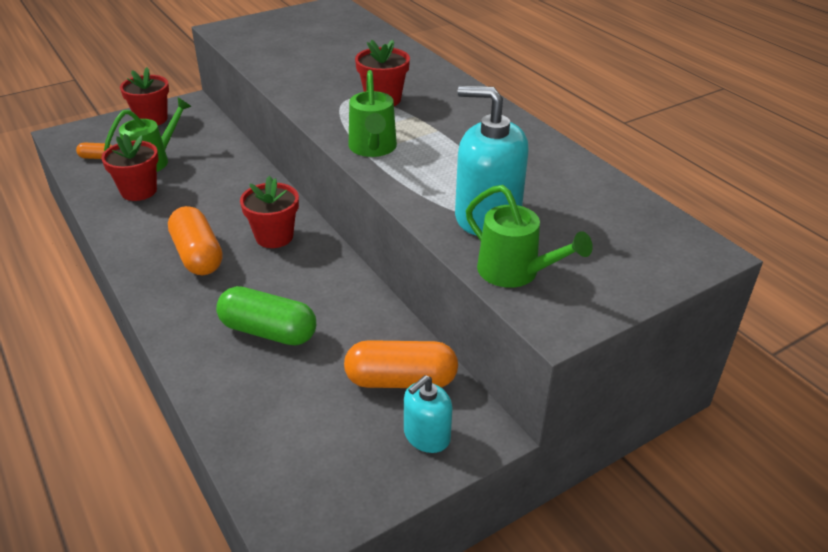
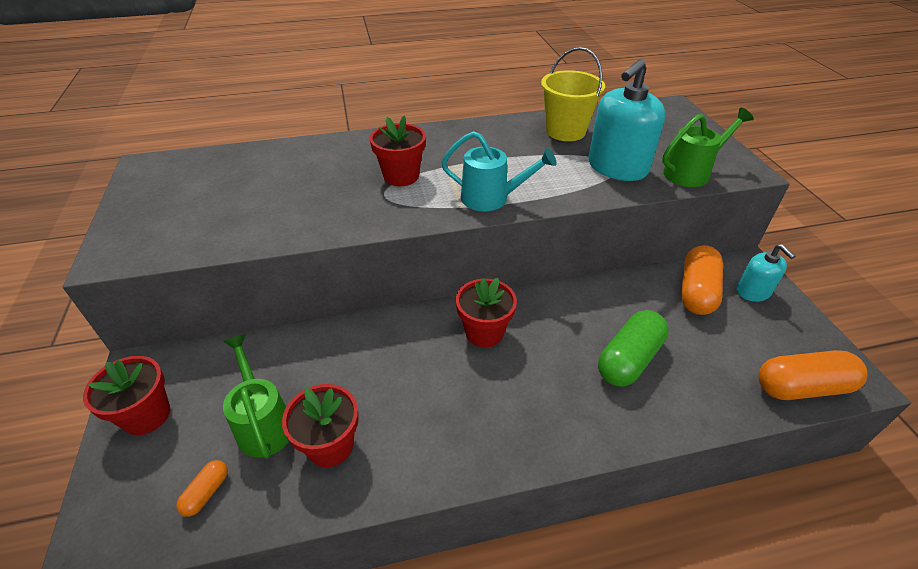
camera: 70 degrees left, 5 degrees up
(197, 255) = (493, 399): orange capsule -> orange capsule (802, 387)
(373, 149) = (492, 198): green watering can -> turquoise watering can
(547, 173) = (565, 131): none -> yellow bucket

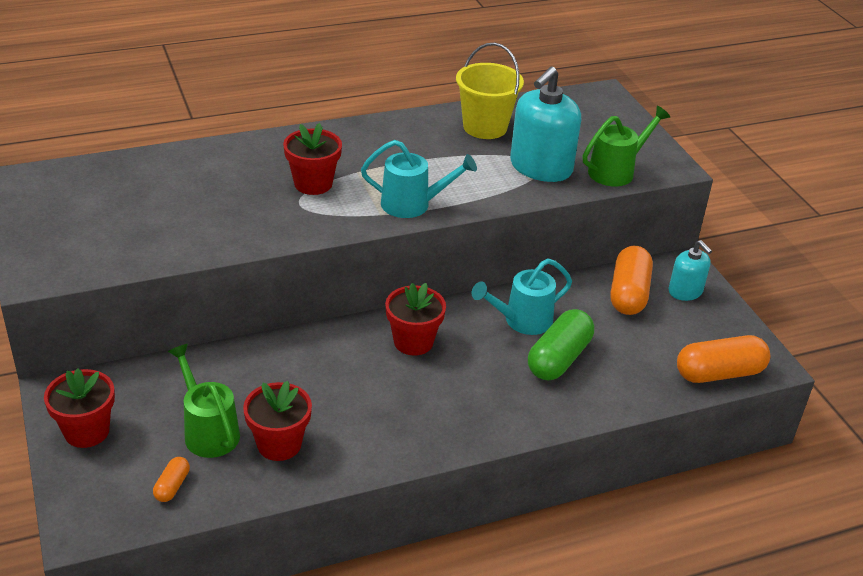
camera: 10 degrees left, 5 degrees down
(591, 315) = (521, 321): none -> turquoise watering can

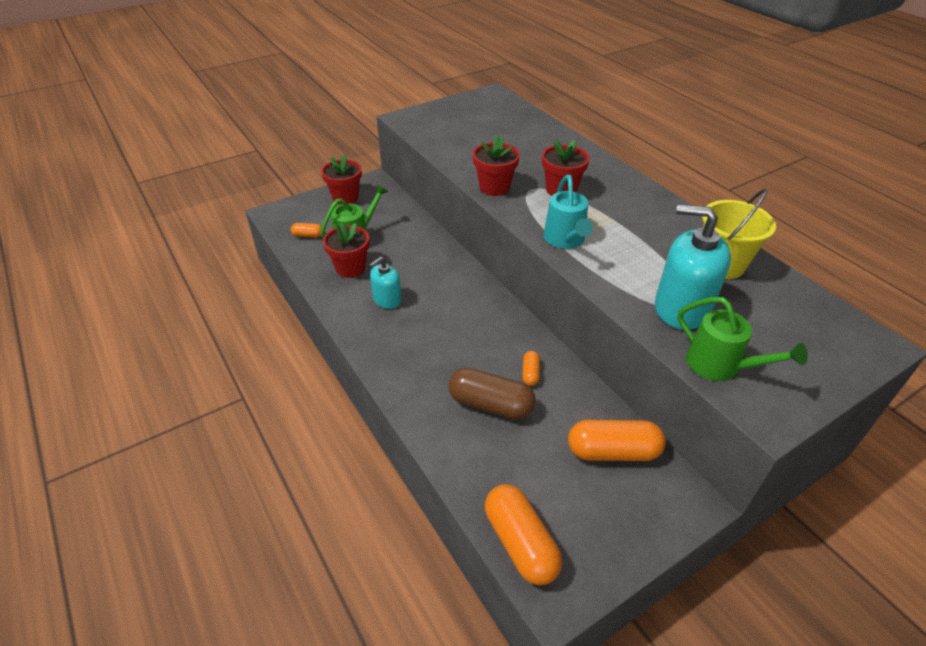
camera: 80 degrees right, 5 degrees up
(413, 342) = (475, 312): red flower pot -> red flower pot (494, 187)
(521, 321) = (530, 373): turquoise watering can -> orange capsule
(559, 358) = (490, 404): green capsule -> brown capsule
(685, 291) = (646, 505): turquoise soap dispenser -> turquoise soap dispenser (387, 299)

